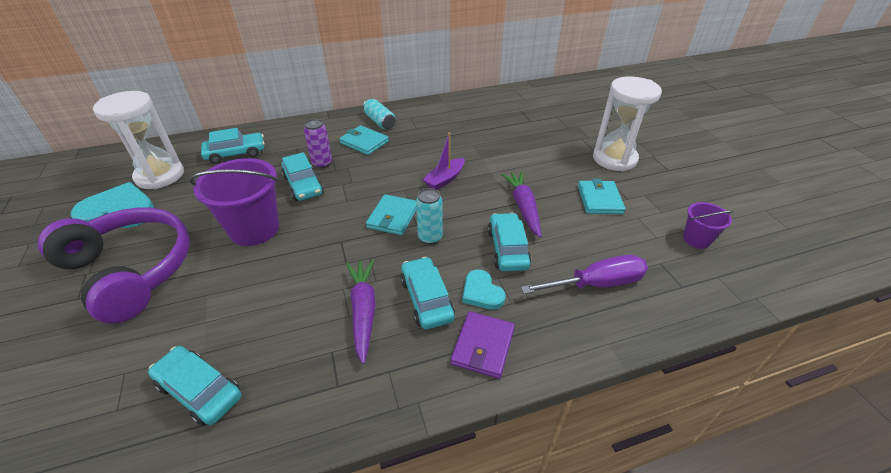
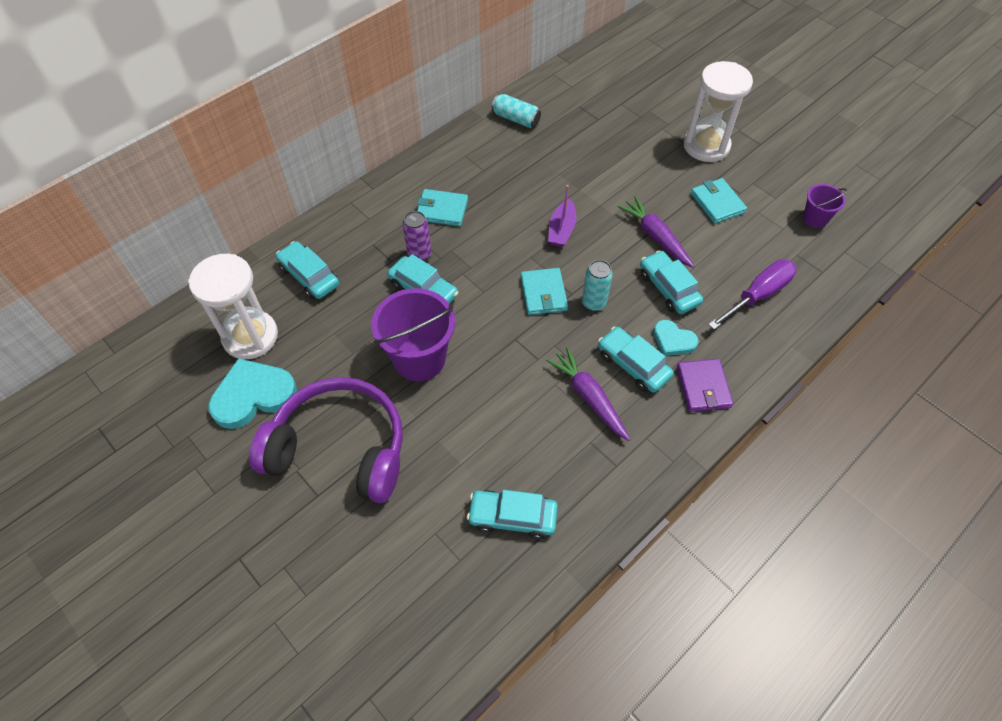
camera: 25 degrees left, 15 degrees up
(236, 154) = (309, 276): turquoise car -> turquoise car turned 90 degrees counterclockwise
(379, 121) = (436, 174): turquoise can -> turquoise can (516, 119)

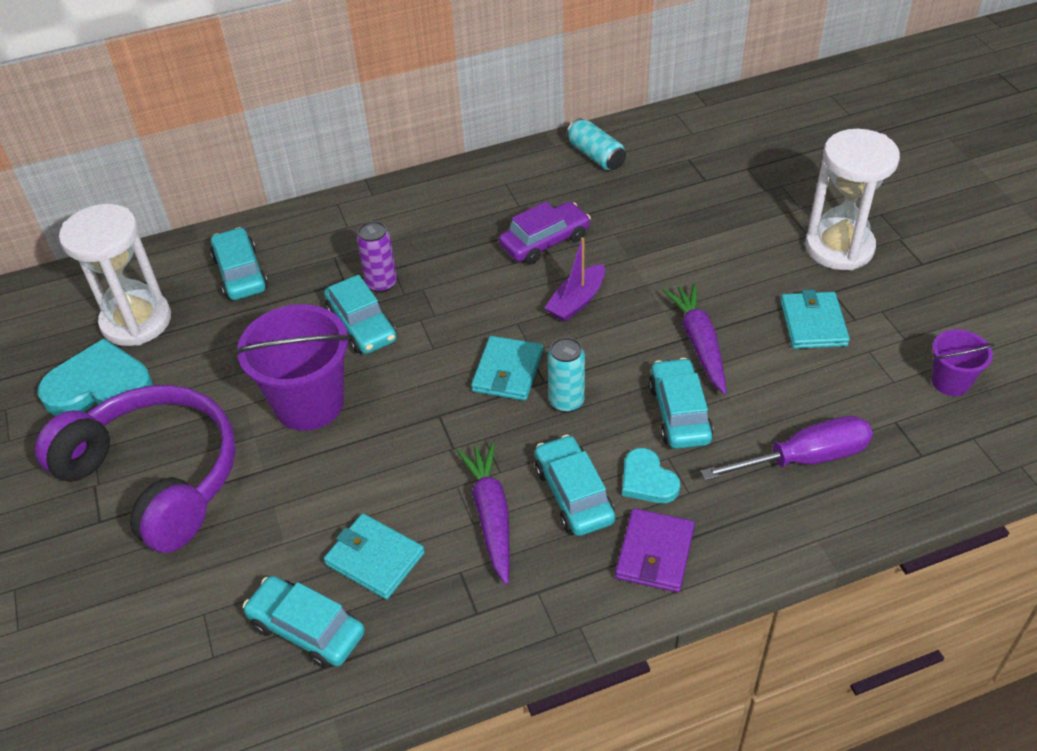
camera: 25 degrees right, 10 degrees down
(442, 210) = (439, 239): turquoise wallet -> turquoise wallet (375, 558)
(516, 192) = (545, 242): none -> purple car

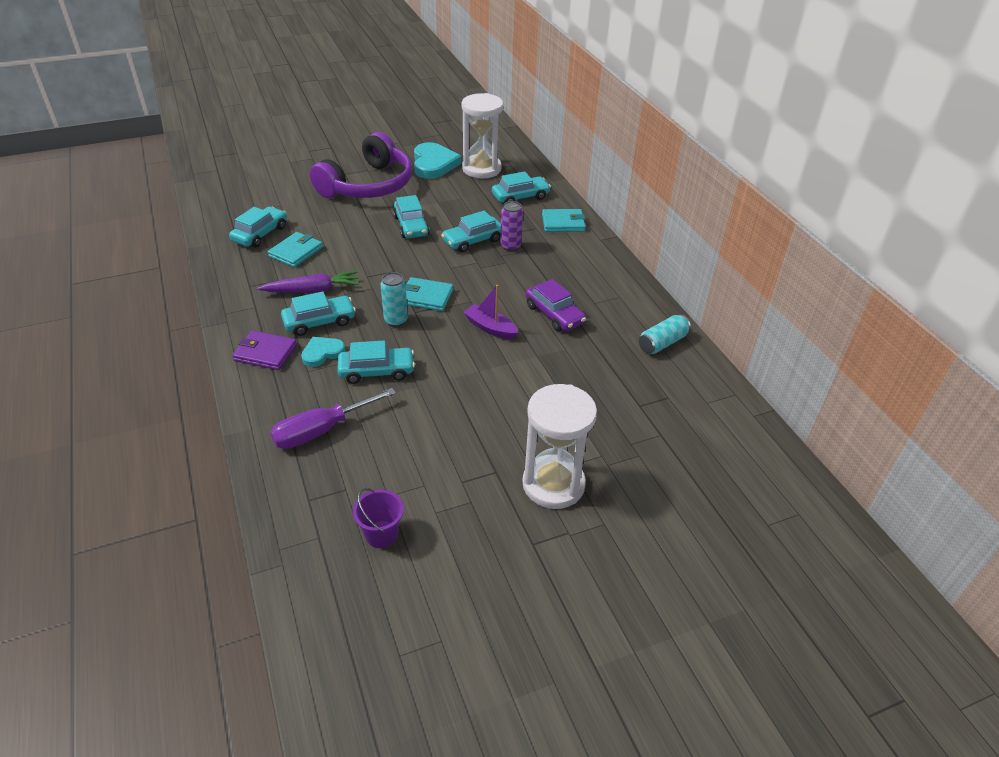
camera: 85 degrees right, 5 degrees down
(309, 403) = (411, 226): purple bucket -> turquoise car
(699, 343) = (442, 386): purple carrot -> none
(804, 458) = (321, 430): purple screwdriver -> purple screwdriver turned 75 degrees clockwise
(813, 323) = (458, 454): turquoise wallet -> turquoise wallet (563, 223)

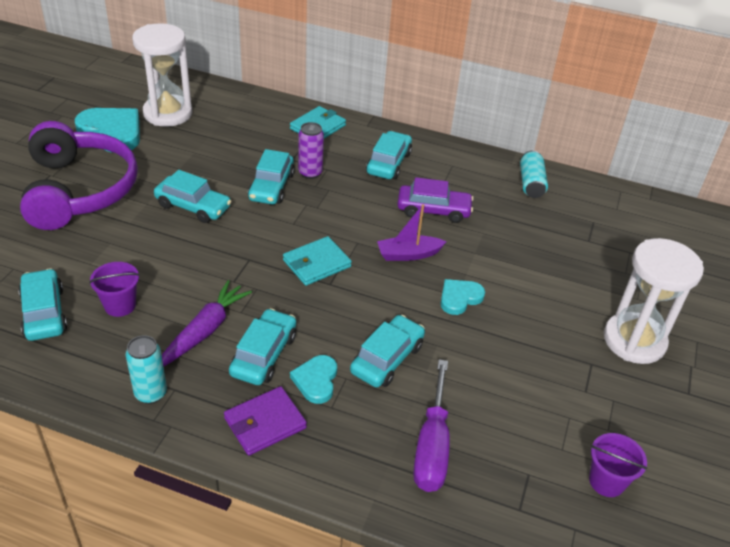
camera: 50 degrees left, 0 degrees up
(296, 252) = (120, 305): turquoise wallet -> purple bucket
(396, 321) = (328, 303): turquoise can -> turquoise can (150, 393)
(478, 372) = (459, 298): none -> turquoise heart
(520, 197) = (246, 122): turquoise car -> turquoise car (388, 163)

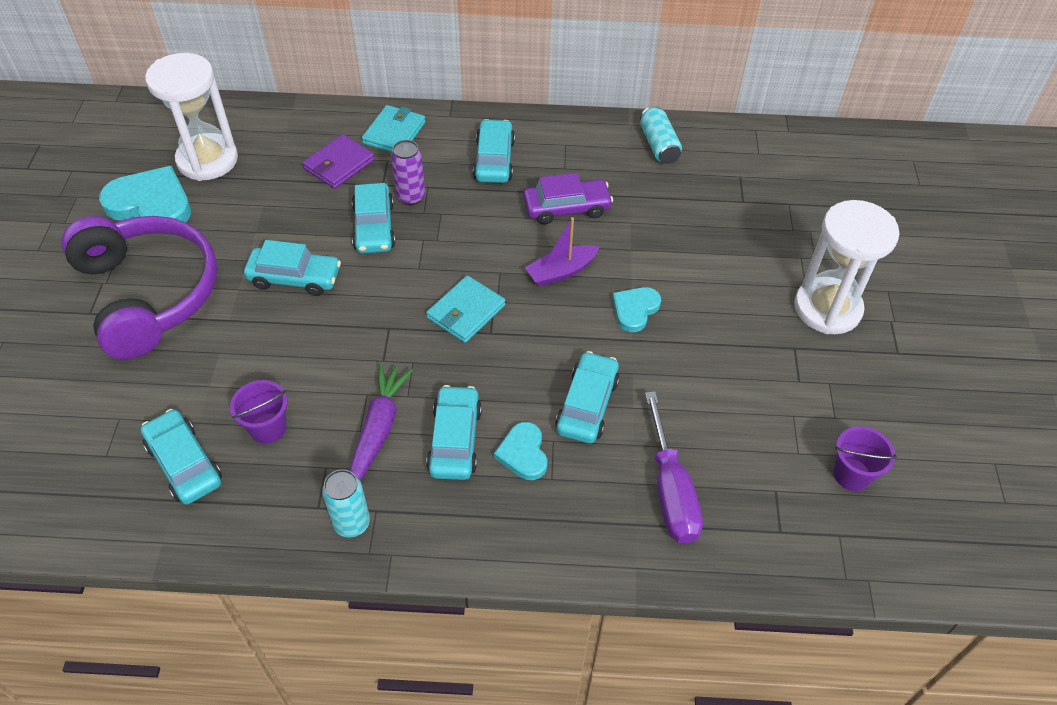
camera: 15 degrees left, 10 degrees up
(265, 423) = (490, 519): purple wallet -> purple wallet (339, 164)

